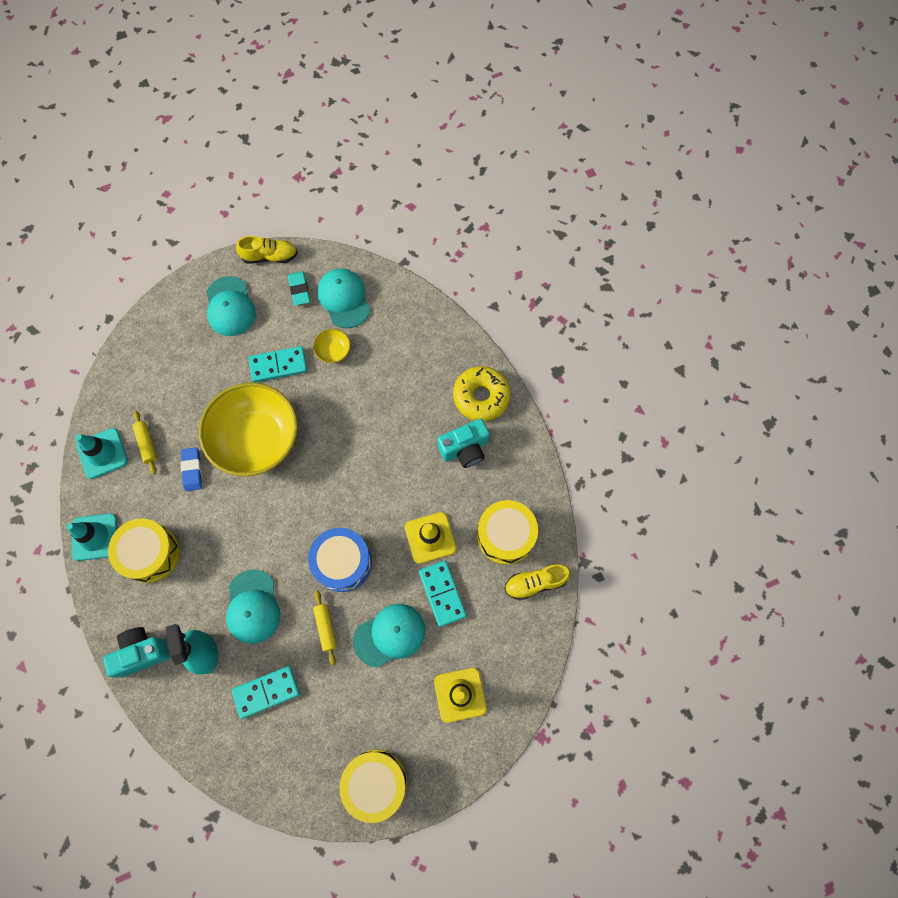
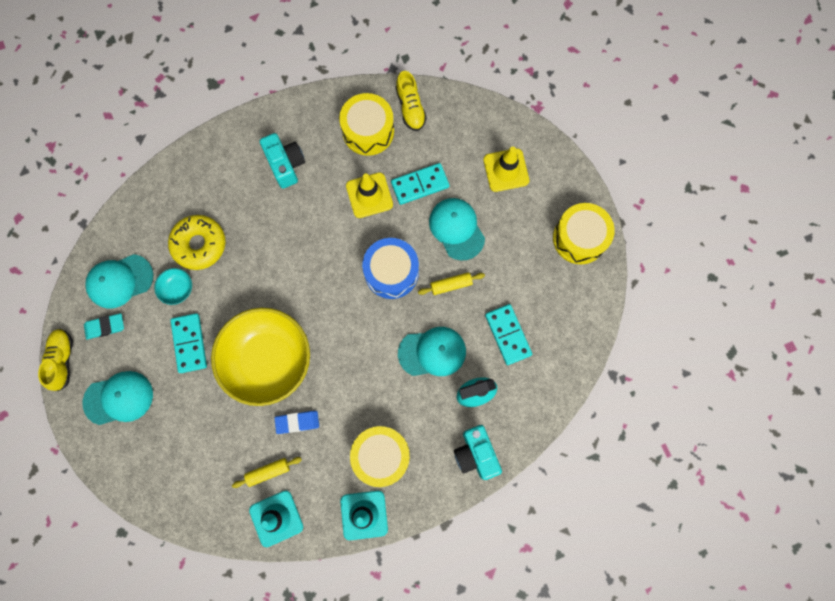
camera: 90 degrees left, 5 degrees up
(333, 351) = (177, 289): yellow bowl -> turquoise bowl
(481, 396) = (234, 150): yellow donut -> yellow donut (199, 244)

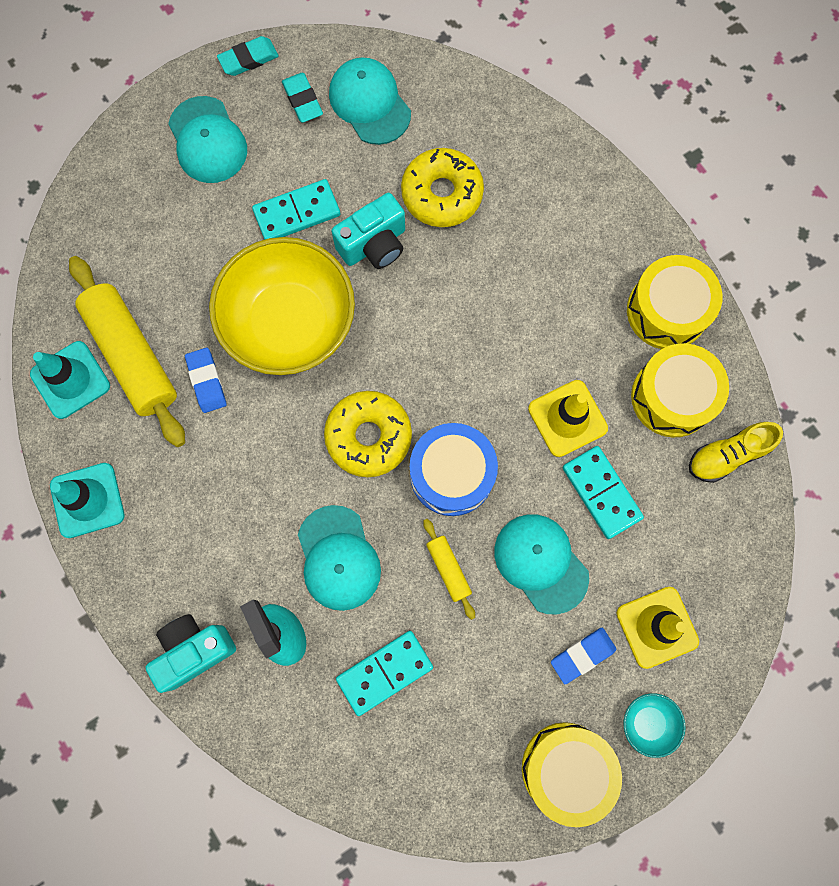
camera: 80 degrees right, 0 degrees up
(62, 360) = (248, 59): yellow shoe -> turquoise eraser
(177, 289) = (371, 180): turquoise bowl -> turquoise bowl (648, 723)
(268, 472) = (132, 356): yellow rolling pin -> yellow rolling pin, size x2.17
(286, 165) = (589, 287): turquoise camera -> turquoise camera (374, 245)
(357, 320) = (368, 436): none -> yellow donut
(381, 456) = (174, 509): yellow drum -> yellow drum (667, 311)
(456, 229) = (541, 563): turquoise cap -> turquoise cap turned 90 degrees counterclockwise
(515, 216) = (582, 655): none -> blue eraser

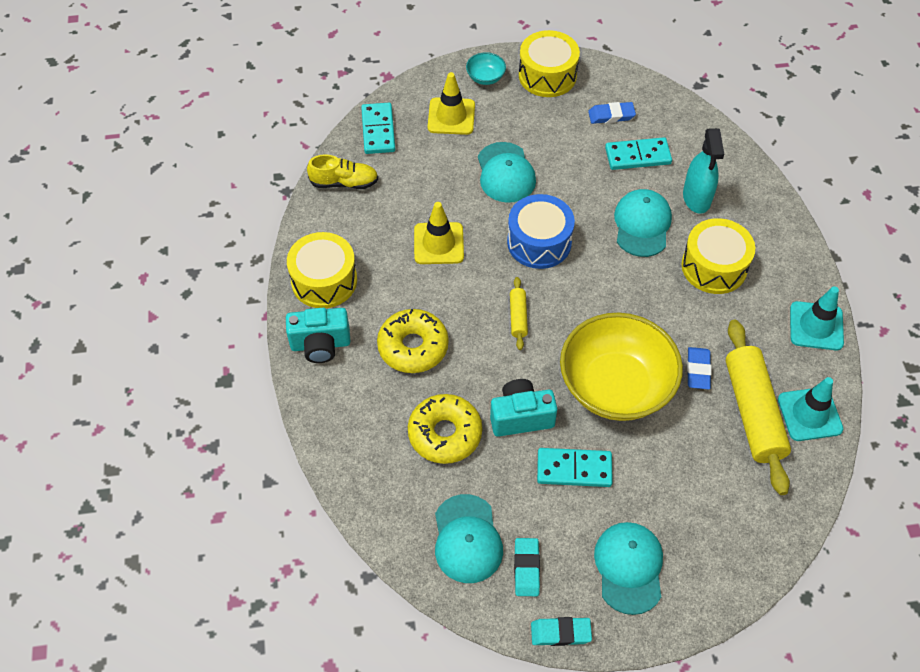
camera: 155 degrees left, 20 degrees down
(194, 650) = (762, 211): turquoise camera -> turquoise camera (320, 345)
(368, 436) = (588, 287): yellow donut -> yellow donut (413, 347)
(448, 569) = (569, 192): yellow rolling pin -> yellow rolling pin (518, 317)
(582, 655) = (506, 120): blue eraser -> blue eraser (611, 115)
(601, 492) = (442, 194): turquoise domino -> turquoise domino (378, 130)
(672, 397) = (357, 228): yellow drum -> yellow drum (714, 267)

